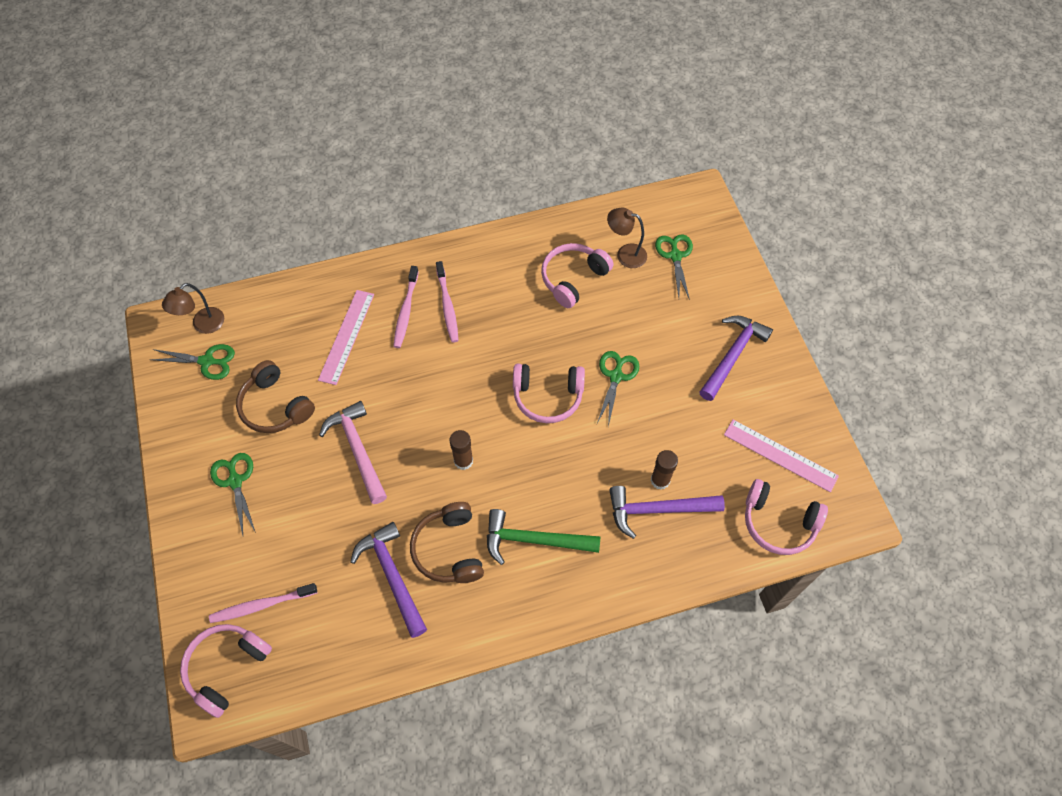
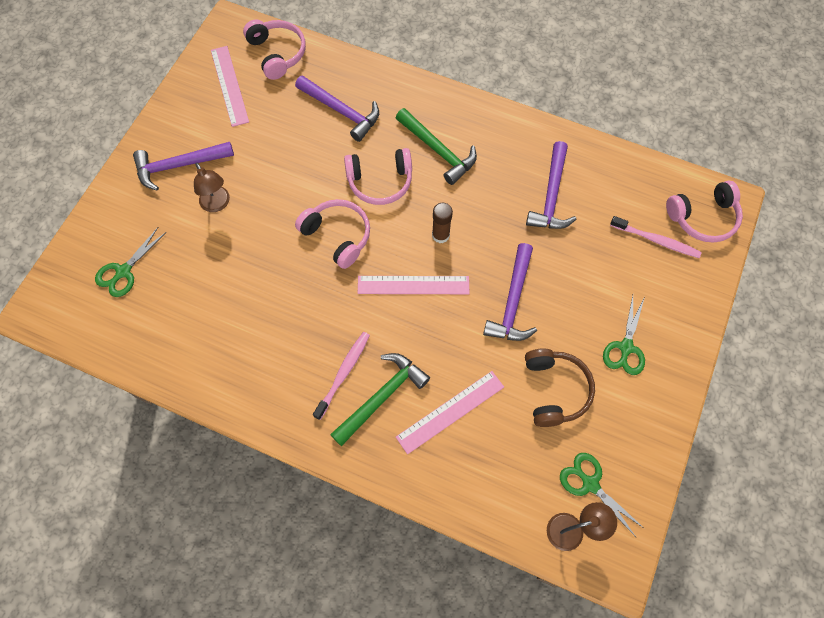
camera: 140 degrees left, 5 degrees up
(357, 450) = (513, 302): pink hammer -> purple hammer
(406, 311) = (382, 396): pink toothbrush -> green hammer
(449, 549) = (499, 185): brown headphones -> none
(451, 403) = (413, 285): none -> pink ruler
(573, 279) = (221, 316): pink headphones -> pink headphones (380, 182)
(616, 376) = (274, 213): green scissors -> none
(625, 254) = (158, 305): brown lamp -> brown lamp (217, 204)
(660, 480) = (321, 126): brown glue stick -> none

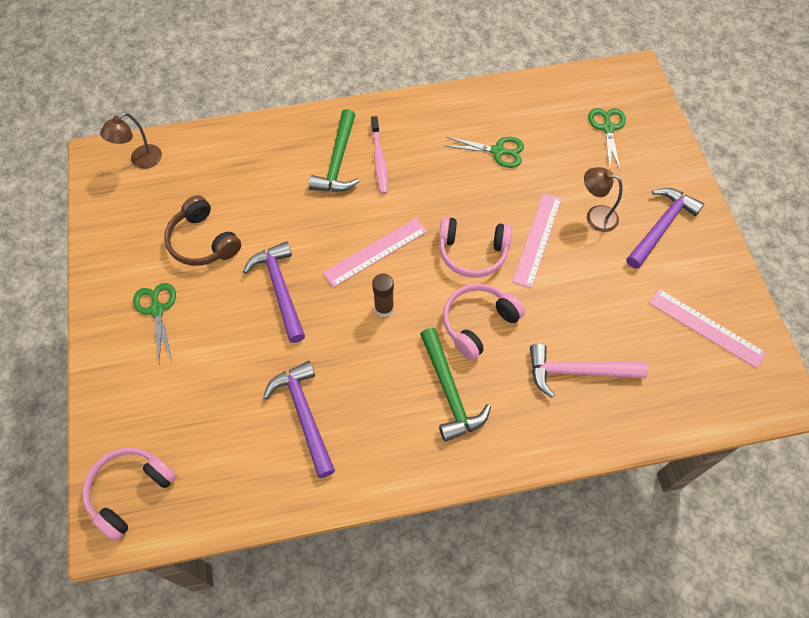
camera: 145 degrees right, 5 degrees down
(277, 53) = (702, 394): pink headphones -> none
(341, 111) = (577, 372): purple hammer -> pink hammer
(438, 150) = (450, 391): green hammer -> green hammer turned 120 degrees counterclockwise
(450, 411) = (278, 181): pink ruler -> pink ruler (537, 239)
(590, 484) = (141, 194): green scissors -> green scissors (497, 151)
(656, 240) = (171, 432): pink toothbrush -> none

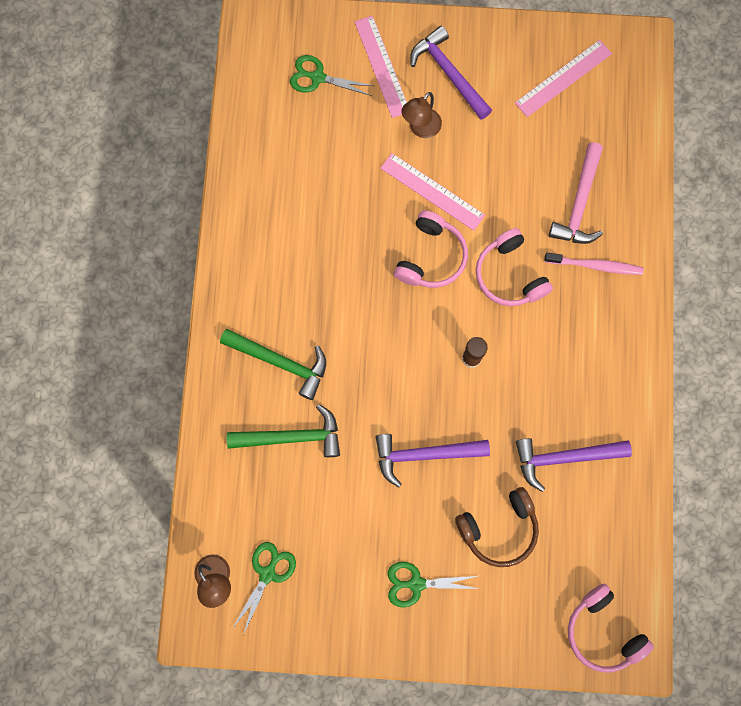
camera: 75 degrees left, 15 degrees up
(203, 241) = (345, 524): brown headphones -> brown headphones (499, 529)
(375, 252) = (405, 350): pink ruler -> pink ruler (382, 66)
(379, 159) = (291, 318): pink toothbrush -> pink toothbrush (595, 265)
(450, 391) = (572, 321): green hammer -> green hammer (292, 436)
(497, 151) = (315, 195): green scissors -> green scissors (267, 574)

